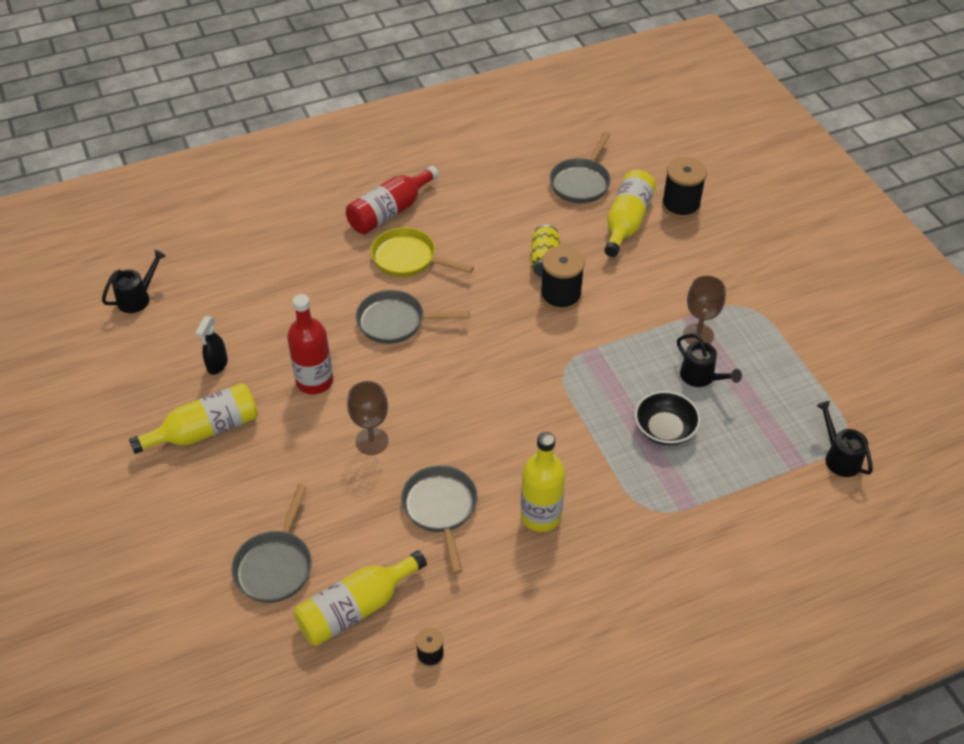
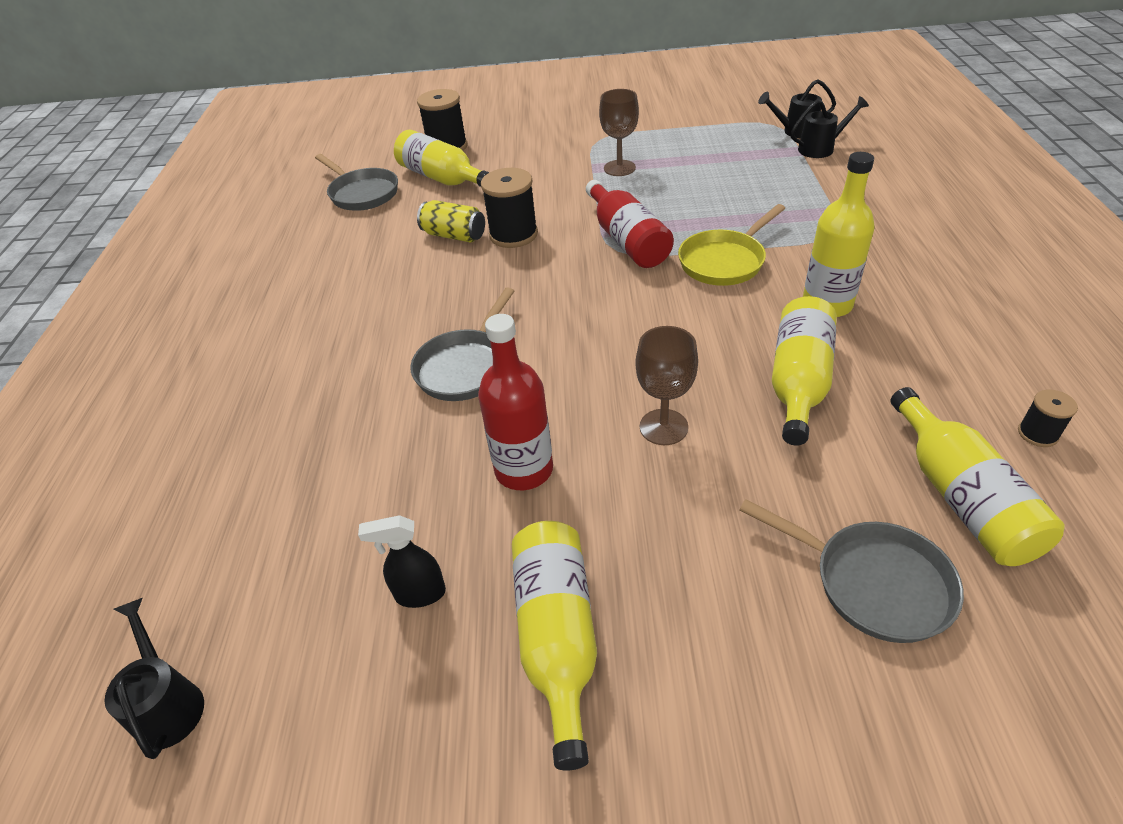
camera: 65 degrees left, 5 degrees down
(217, 365) = (419, 594): black spray bottle -> black spray bottle turned 135 degrees clockwise
(390, 212) = (268, 338): red bottle -> red bottle (627, 240)
(408, 258) = (364, 336): yellow pan -> yellow pan (724, 261)
(441, 509) = (799, 382): grey pan -> yellow bottle
(665, 429) = (730, 206): black bowl -> none
(701, 377) = (673, 176): black watering can -> black watering can (821, 148)

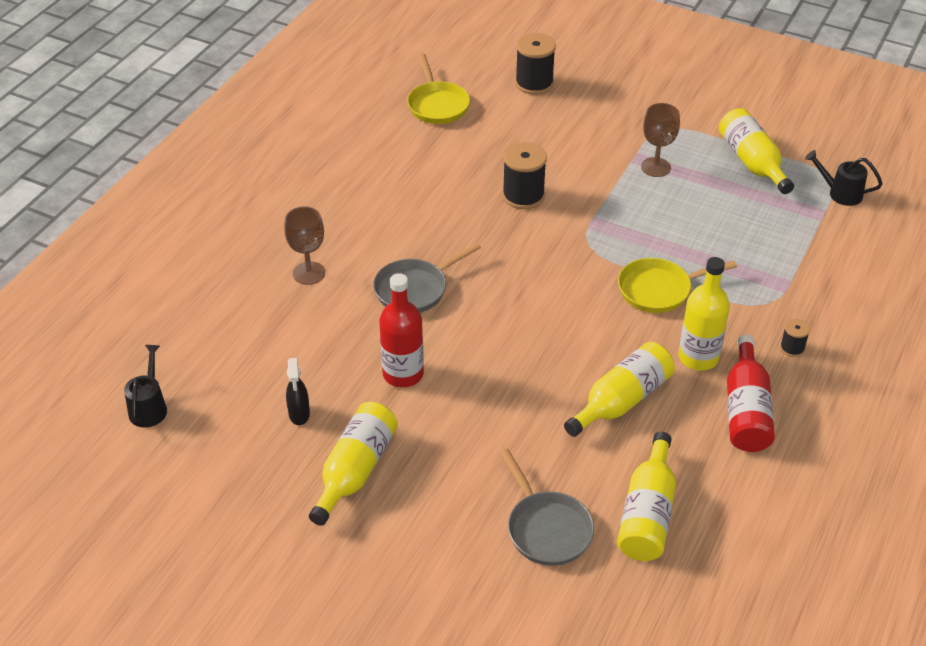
camera: 25 degrees right, 0 degrees up
(362, 193) = (437, 105): grey pan -> yellow pan
(419, 594) = (299, 414): black spray bottle -> black spray bottle turned 120 degrees counterclockwise
(442, 178) = (508, 116): yellow bottle -> yellow bottle (752, 162)
(454, 235) = (479, 177): yellow can -> none
(627, 240) = (603, 239): red bottle -> red bottle (746, 410)
(663, 427) = (507, 388): brown goblet -> brown goblet (309, 273)
(821, 148) = (843, 221): black watering can -> none
(1037, 434) = (740, 505): black spool -> black spool (792, 348)

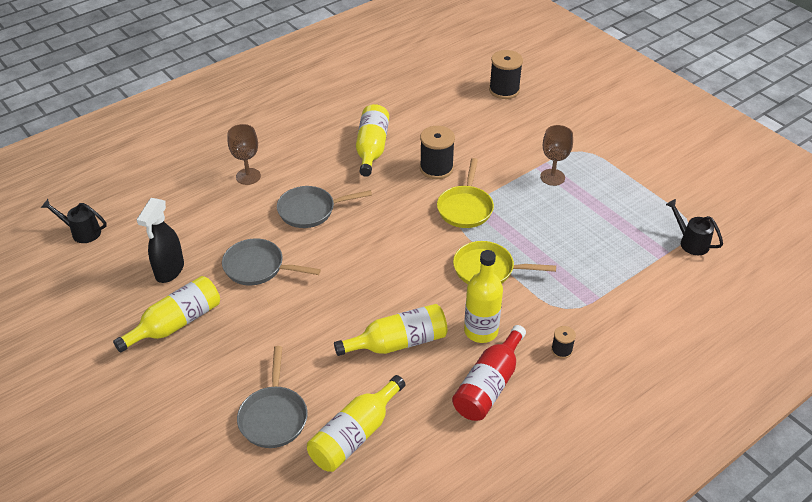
camera: 25 degrees right, 0 degrees up
(149, 407) = (82, 232): black watering can -> black watering can turned 105 degrees counterclockwise
(299, 414) = (169, 271): black spray bottle -> black spray bottle, size x1.57
(403, 374) = (258, 267): red bottle -> grey pan
(437, 105) = (422, 86): yellow pan -> yellow pan (465, 208)
(752, 162) = (633, 196): yellow bottle -> yellow bottle (372, 148)

